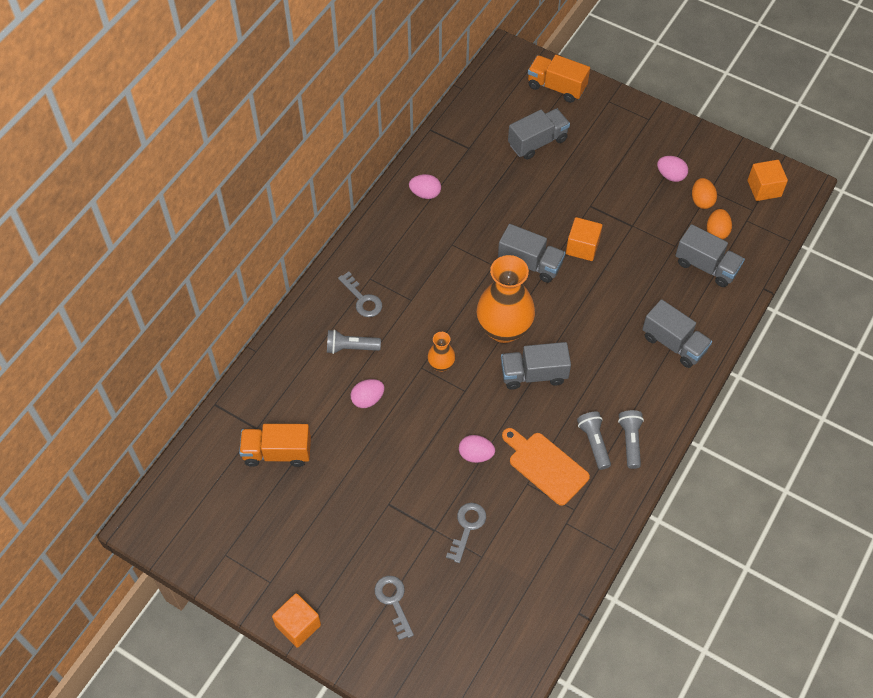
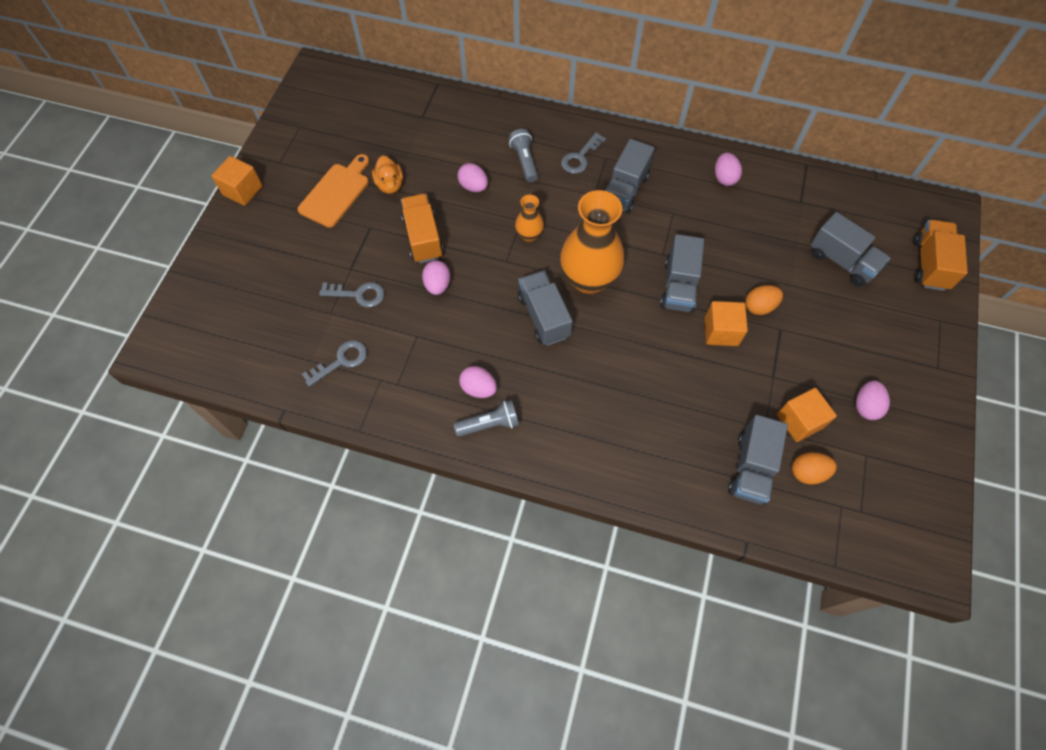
camera: 75 degrees right, 5 degrees up
(277, 453) = (402, 136): orange truck -> orange truck (423, 238)
(340, 475) = (390, 185): none -> orange duck
(394, 602) = (274, 253): grey key -> grey key (341, 361)
(545, 466) = (440, 348): orange cutting board -> orange cutting board (336, 193)
(594, 443) = (478, 388): grey flashlight -> pink egg
(674, 343) = (629, 449): grey truck -> grey truck (625, 190)
(701, 201) = (845, 447): orange egg -> orange egg (759, 307)
(764, 188) = (902, 521): orange cube -> orange cube (799, 421)

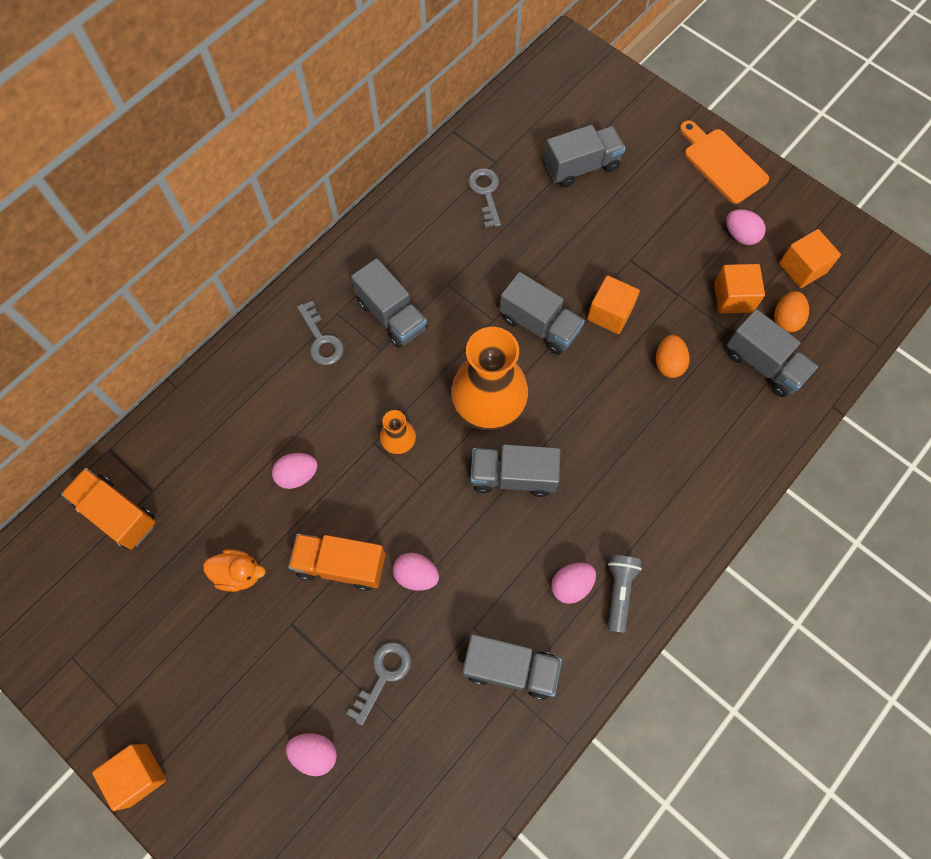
camera: 65 degrees left, 5 degrees up
(336, 193) = (213, 647): orange cutting board -> orange cutting board (722, 163)
(341, 361) = (467, 731): grey key -> grey key (486, 193)
(397, 371) = (510, 668): none -> grey truck
(524, 161) = (292, 402): grey flashlight -> none
(724, 178) = (429, 213): pink egg -> pink egg (315, 753)
(759, 307) = (598, 265): orange egg -> orange egg (668, 363)
(869, 470) = (802, 268): none -> orange cube
(929, 264) = (619, 99): orange truck -> orange truck (117, 514)

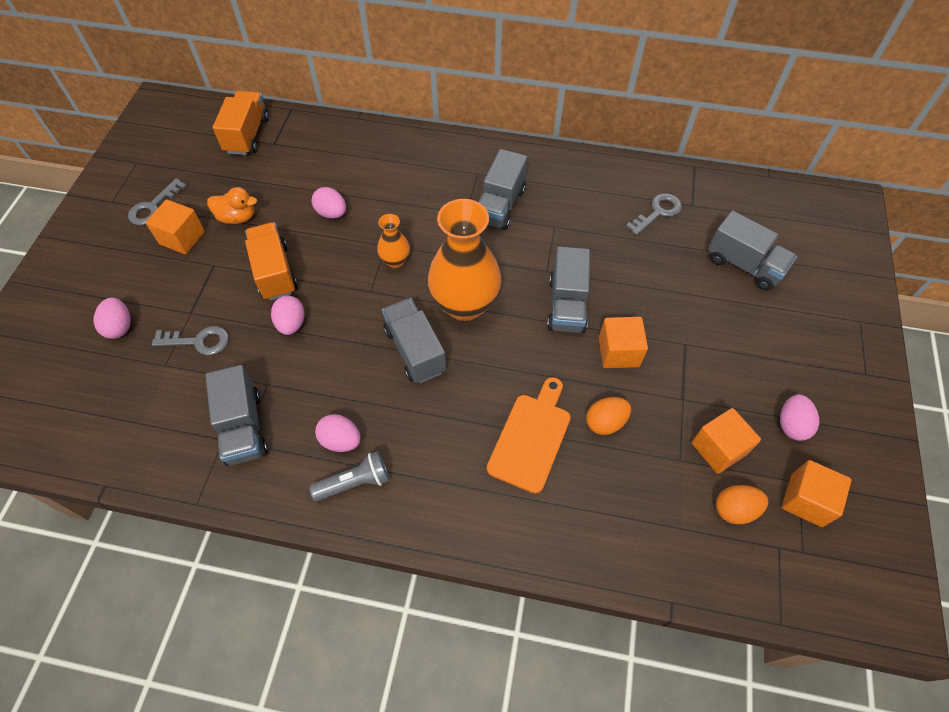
camera: 60 degrees right, 10 degrees down
(138, 775) = (67, 235): orange cube -> orange cube (182, 238)
(239, 573) = (237, 217): orange duck -> orange duck turned 60 degrees counterclockwise
(321, 339) = (449, 175): grey key -> grey key (153, 207)
(722, 163) = (855, 373): orange cutting board -> orange cutting board (531, 438)
(764, 364) = (668, 510): grey truck -> none

